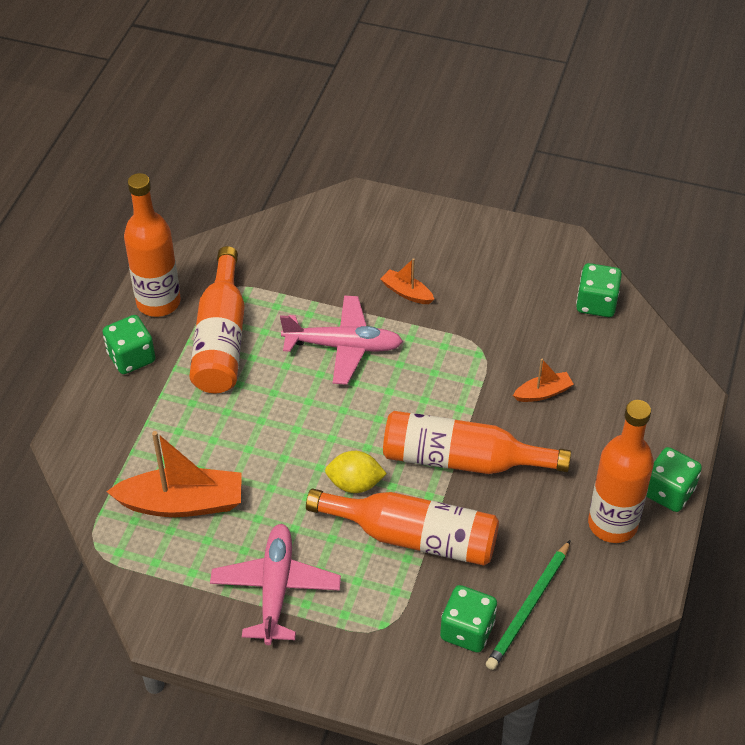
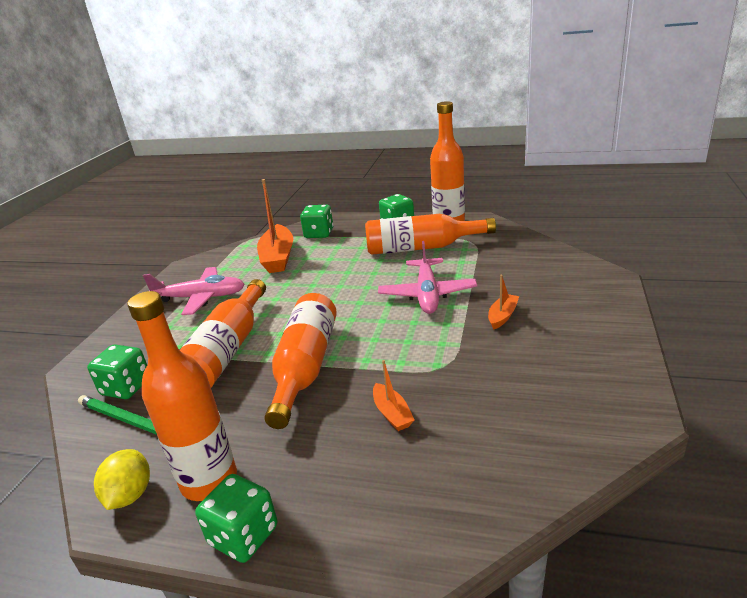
camera: 90 degrees right, 20 degrees down
(355, 484) = (285, 317): yellow lemon -> yellow lemon (130, 495)
(596, 303) = (547, 451): green dice -> green dice (319, 234)

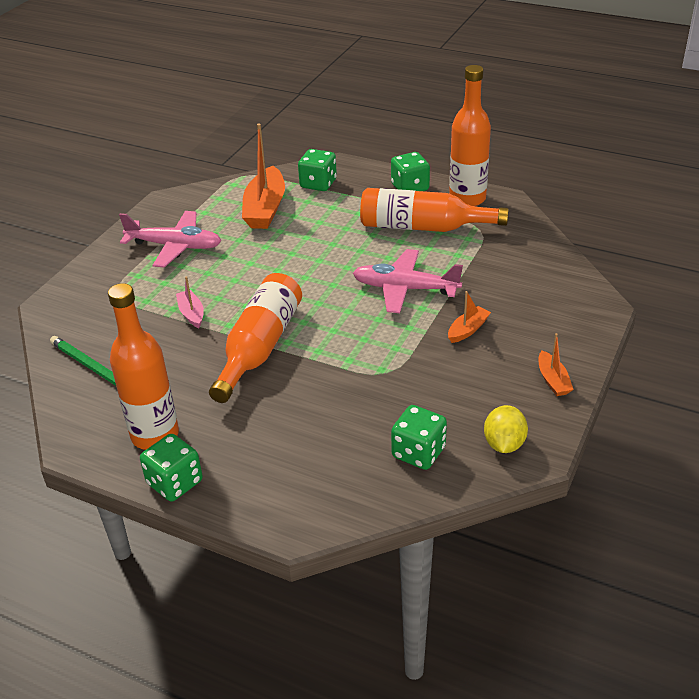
camera: 10 degrees right, 10 degrees up
(126, 387) = (93, 334): green dice -> green dice (418, 452)
(130, 495) = (90, 433): yellow lemon -> yellow lemon (504, 444)
(228, 350) = (191, 314): orange bottle -> pink boat
(392, 413) = (323, 408): orange boat -> orange boat (553, 380)
(427, 294) = (404, 289): pink plane -> pink plane turned 90 degrees clockwise

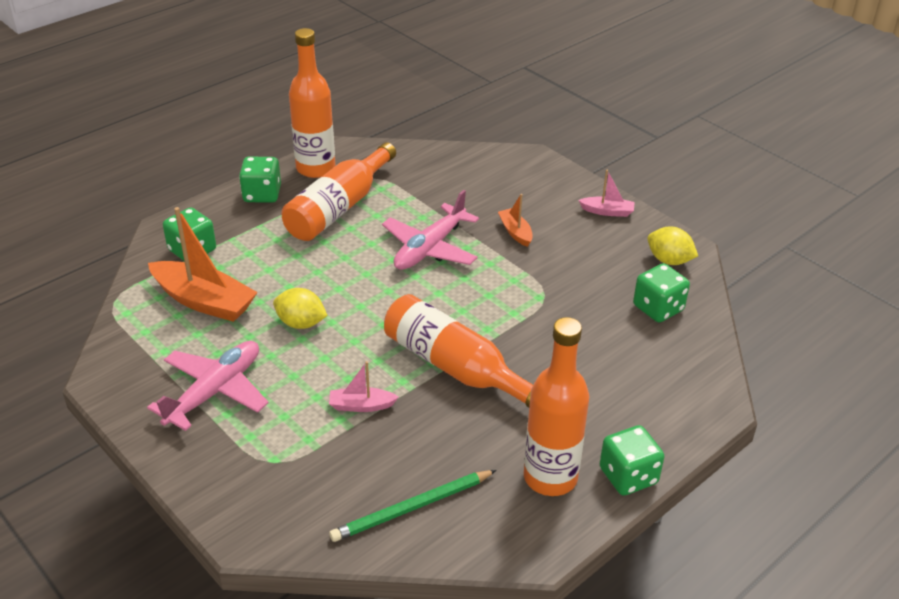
camera: 70 degrees left, 0 degrees up
(267, 257) = (301, 323): none -> yellow lemon
(553, 380) = (607, 211): orange boat -> pink boat

